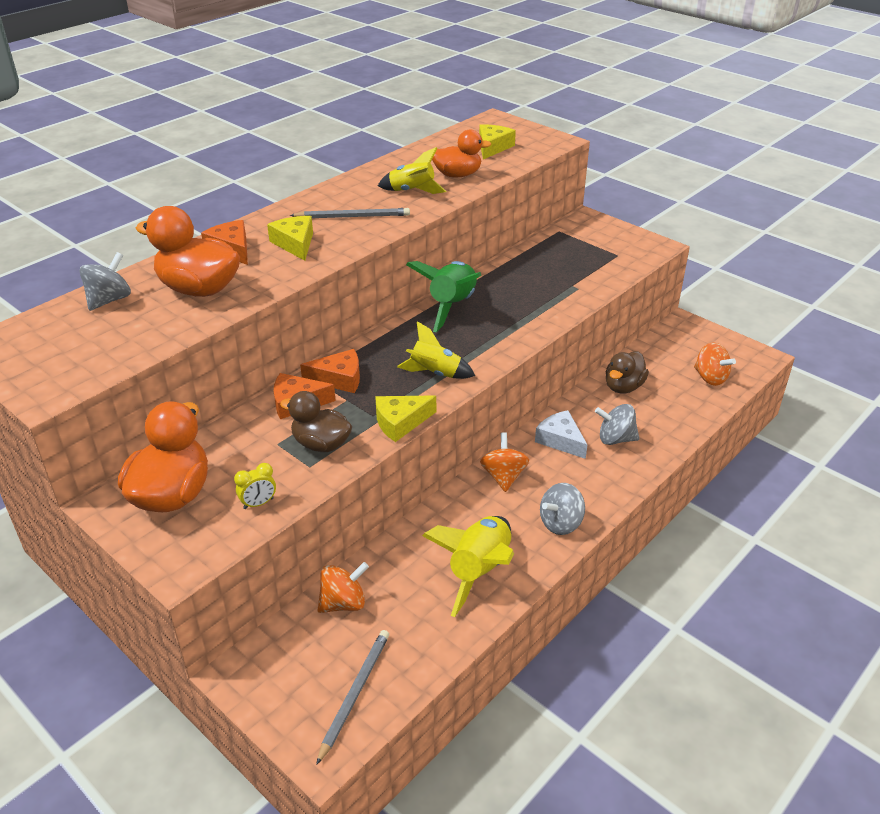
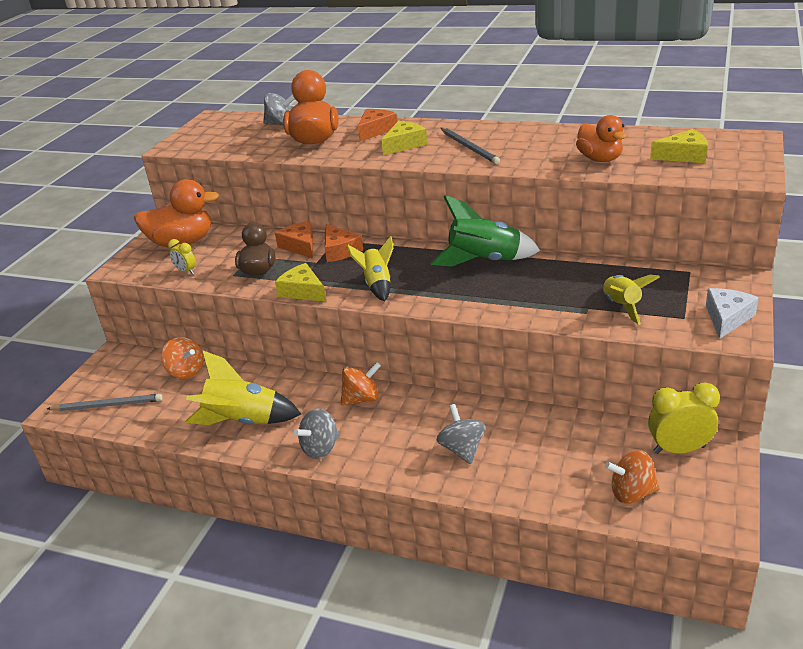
camera: 70 degrees right, 5 degrees down
(412, 191) = (542, 153): yellow rocket -> yellow rocket (621, 306)
(560, 440) = (434, 416): white cheese -> white cheese (727, 318)
(560, 523) = (320, 448): grey spinning top -> grey spinning top turned 75 degrees counterclockwise
(623, 387) = (553, 432): brown duck -> none
(676, 342) = (679, 449): none -> yellow clock
(710, 378) = (631, 493): orange spinning top -> orange spinning top turned 60 degrees clockwise

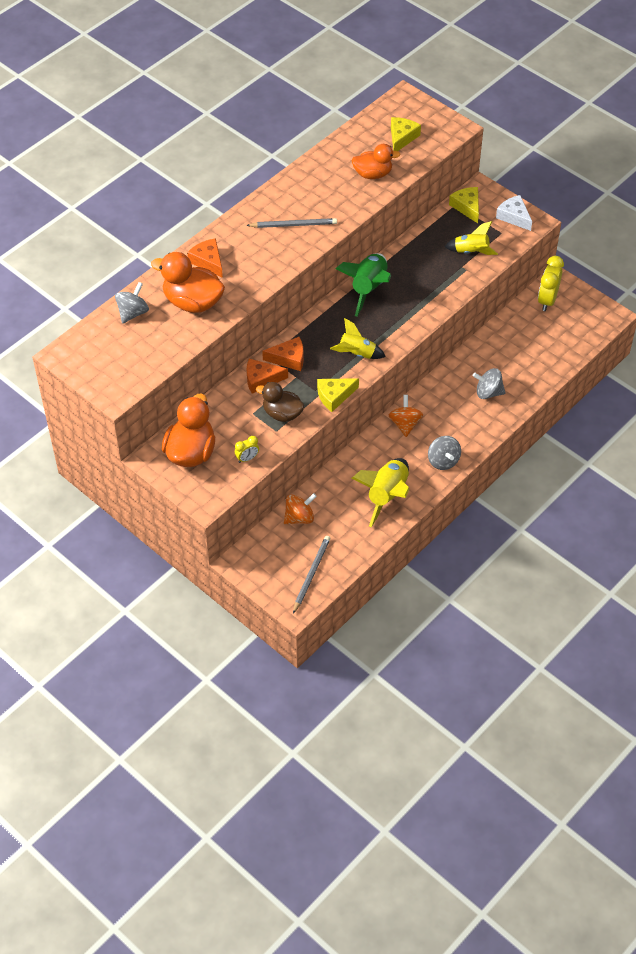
camera: 70 degrees left, 20 degrees up
(404, 144) = (254, 255): yellow cheese -> yellow cheese (467, 207)
(631, 493) = (568, 336): orange spinning top -> none

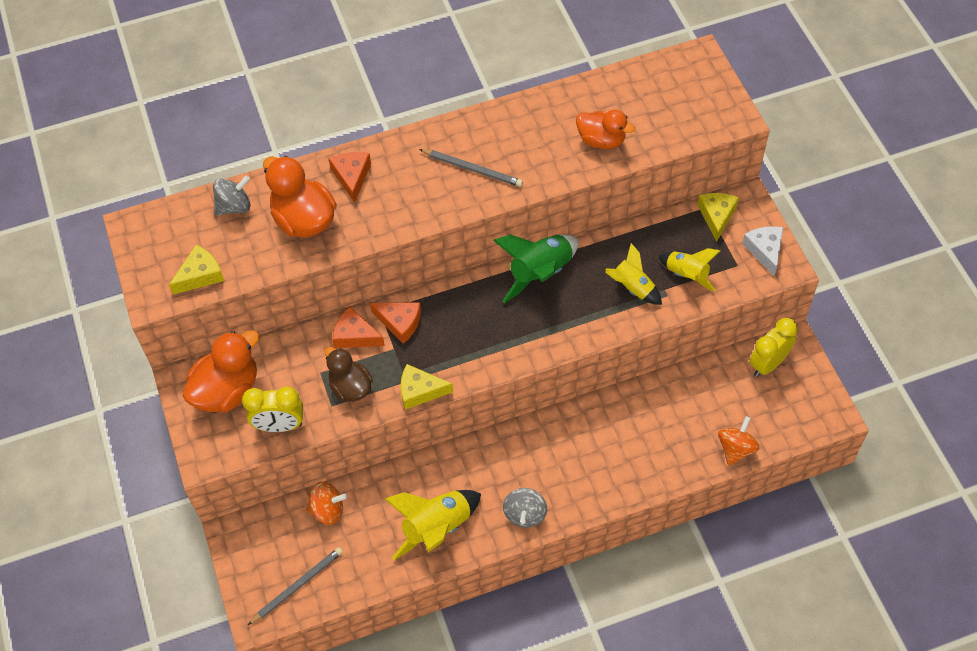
camera: 30 degrees right, 5 degrees up
(247, 458) = (279, 425): yellow clock -> yellow clock, size x1.85
(357, 354) = (477, 349): yellow rocket -> yellow rocket (632, 287)
(402, 138) = (664, 107): yellow cheese -> yellow cheese (200, 275)
(405, 424) = (510, 448): orange spinning top -> orange spinning top (736, 448)
(488, 392) = (628, 451): grey spinning top -> none

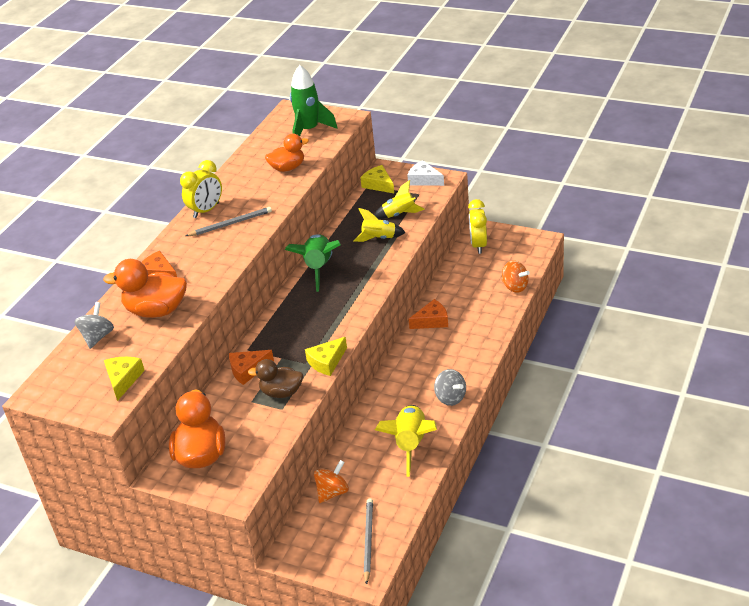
camera: 45 degrees left, 20 degrees down
(279, 425) = (262, 442): yellow clock -> yellow clock (206, 210)
(400, 323) = (267, 345): orange cheese -> orange cheese (432, 321)
(681, 104) = (309, 130): none -> green rocket
(736, 448) = (515, 287): orange spinning top -> orange spinning top turned 150 degrees clockwise

